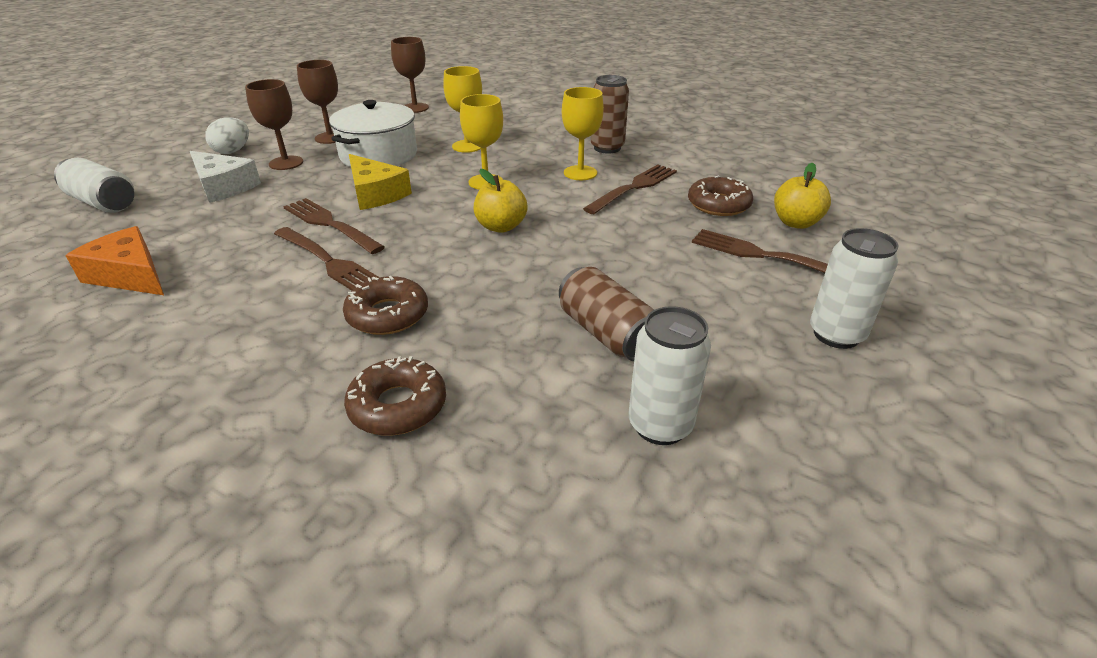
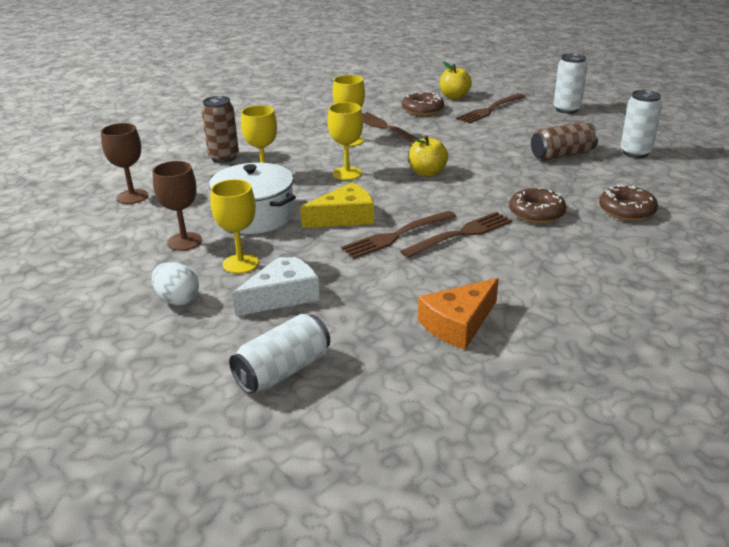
camera: 75 degrees left, 5 degrees down
(286, 163) = (240, 263): brown goblet -> yellow goblet
(607, 148) = (308, 127): brown can -> brown can (224, 158)

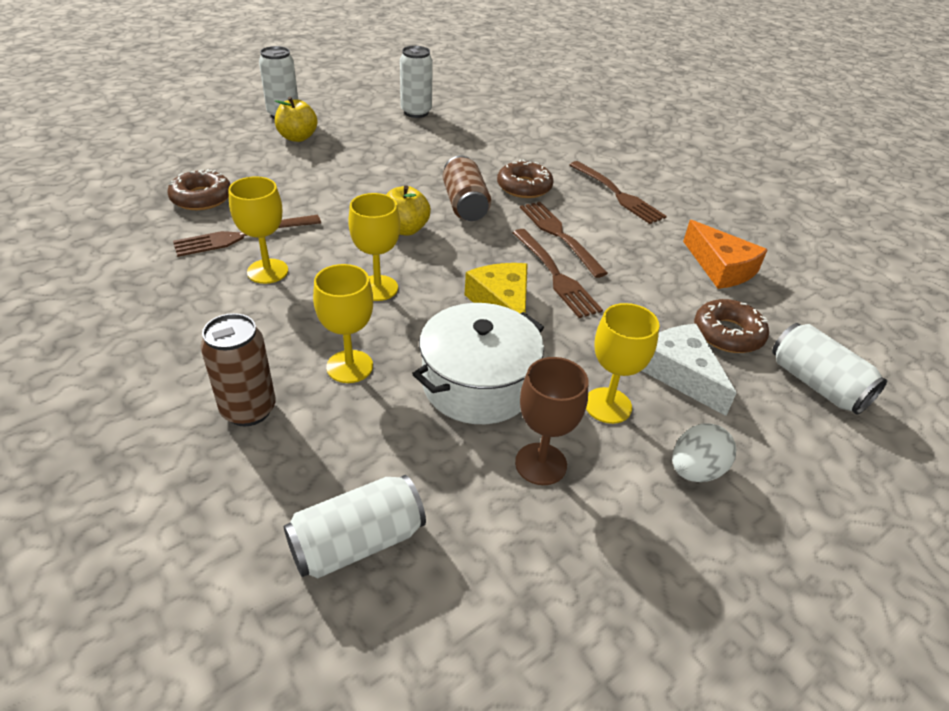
camera: 85 degrees left, 10 degrees up
(132, 197) = (357, 542): brown goblet -> white can
(454, 96) = (176, 168): yellow apple -> yellow apple (297, 137)
(489, 110) = (244, 155): brown fork -> brown fork (618, 194)
(562, 155) = (401, 145): brown can -> brown can (465, 204)
(626, 210) = (531, 146): brown donut -> brown donut (728, 334)

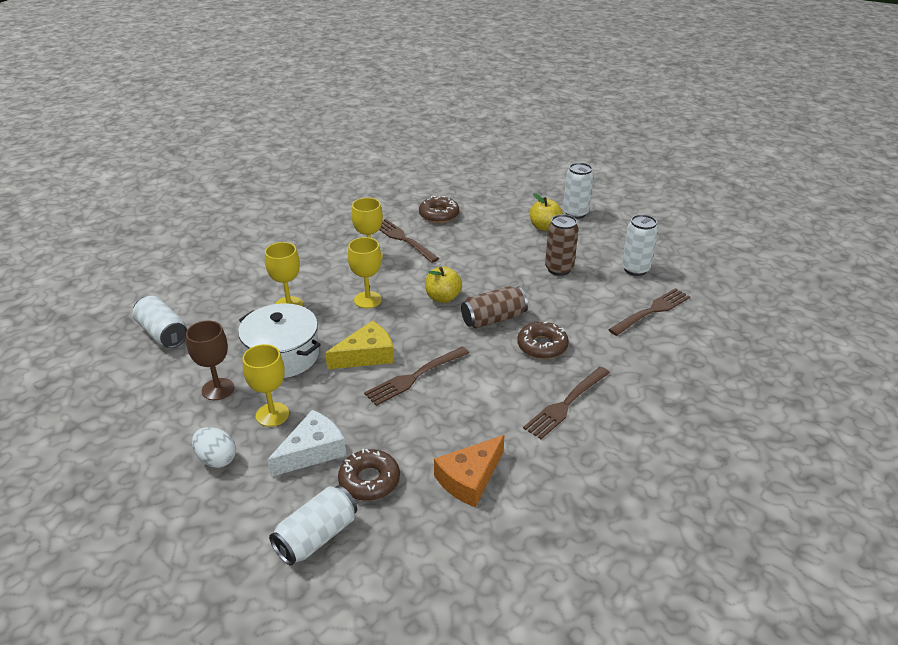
camera: 80 degrees right, 5 degrees down
(248, 410) = (248, 281): brown can -> brown can (559, 269)
(559, 235) = (474, 373): brown fork -> brown fork (652, 311)

